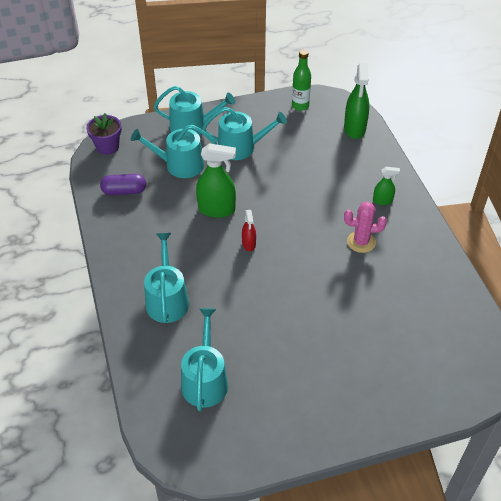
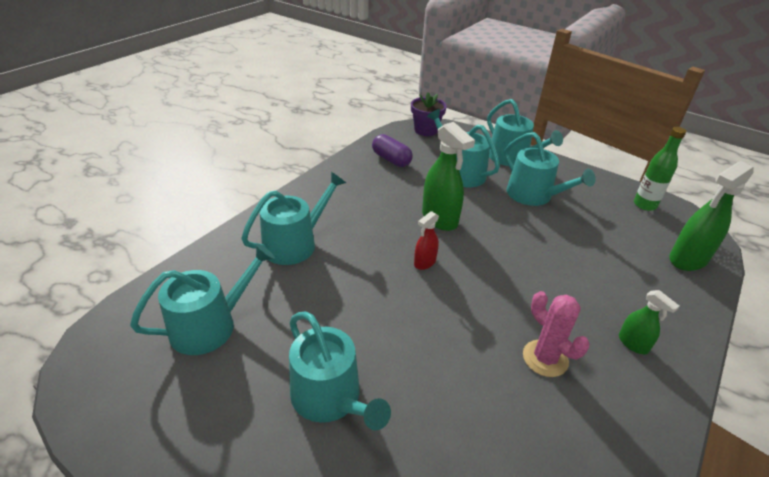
camera: 50 degrees right, 10 degrees down
(309, 347) = (330, 398): none -> turquoise watering can

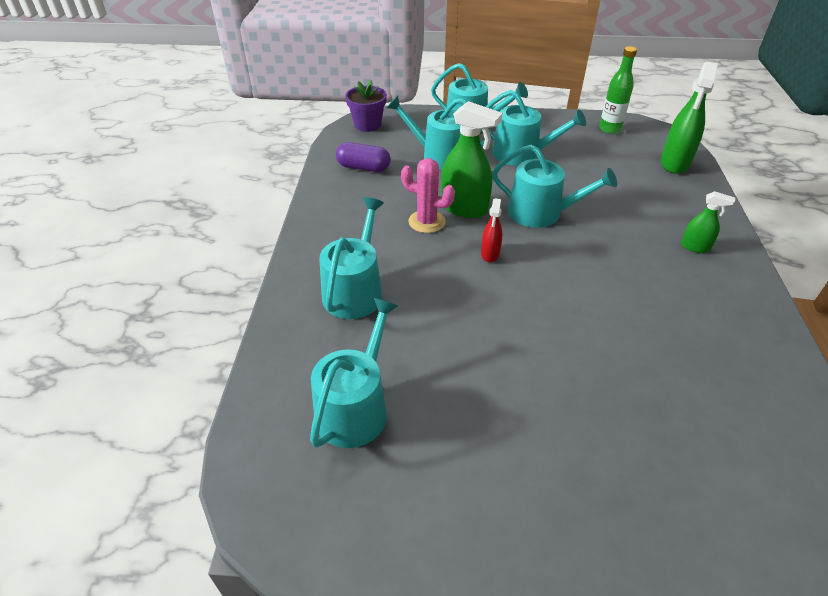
camera: 30 degrees left, 5 degrees up
(330, 398) = (528, 408): turquoise watering can -> turquoise watering can (541, 213)
(545, 358) = (650, 288): pink cactus -> pink cactus (427, 222)

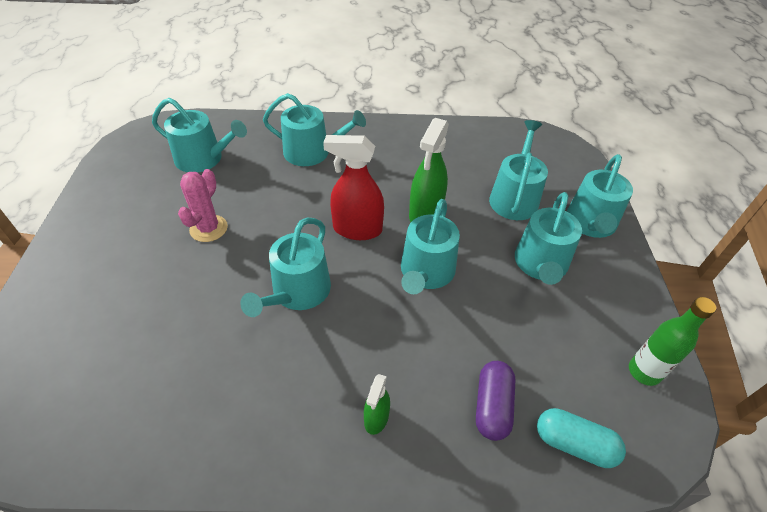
camera: 85 degrees right, 5 degrees up
(363, 167) = (478, 148): purple capsule -> purple capsule (492, 406)
(367, 125) = (557, 146): purple flower pot -> none
(427, 222) = (401, 189): pink cactus -> pink cactus (208, 228)
(490, 254) = (357, 229): red spray bottle -> red spray bottle, size x1.85
(583, 296) = (297, 292): none -> turquoise watering can
(674, 163) = (574, 444): green spray bottle -> turquoise capsule

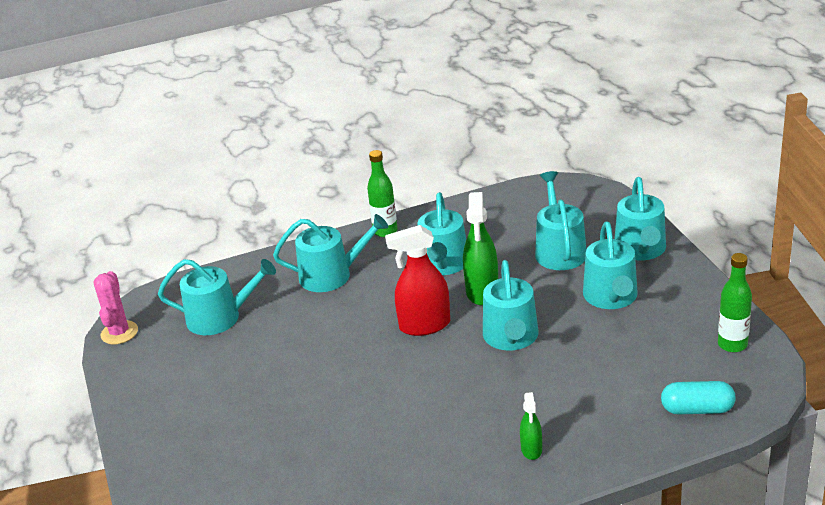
camera: 15 degrees left, 15 degrees down
(208, 228) = (277, 373): pink cactus -> pink cactus (119, 333)
(297, 292) = (403, 391): turquoise watering can -> turquoise watering can (443, 264)
(378, 128) = (385, 231): none -> green bottle
(492, 406) = (621, 409): purple capsule -> none

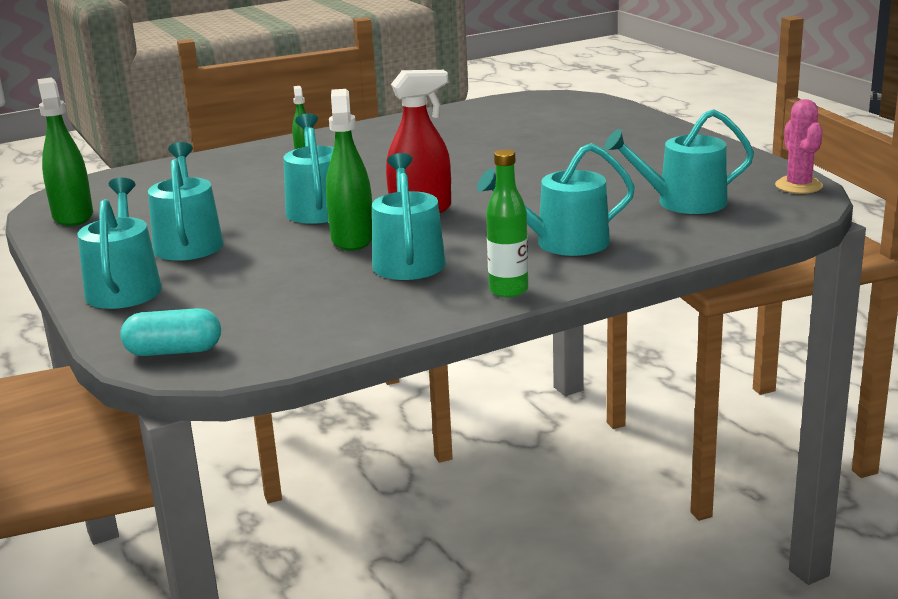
camera: 170 degrees right, 10 degrees down
(559, 250) = (241, 281): turquoise watering can -> none
(697, 409) = (141, 178): turquoise capsule -> turquoise capsule (174, 351)
(732, 344) = (73, 216): green bottle -> green spray bottle

